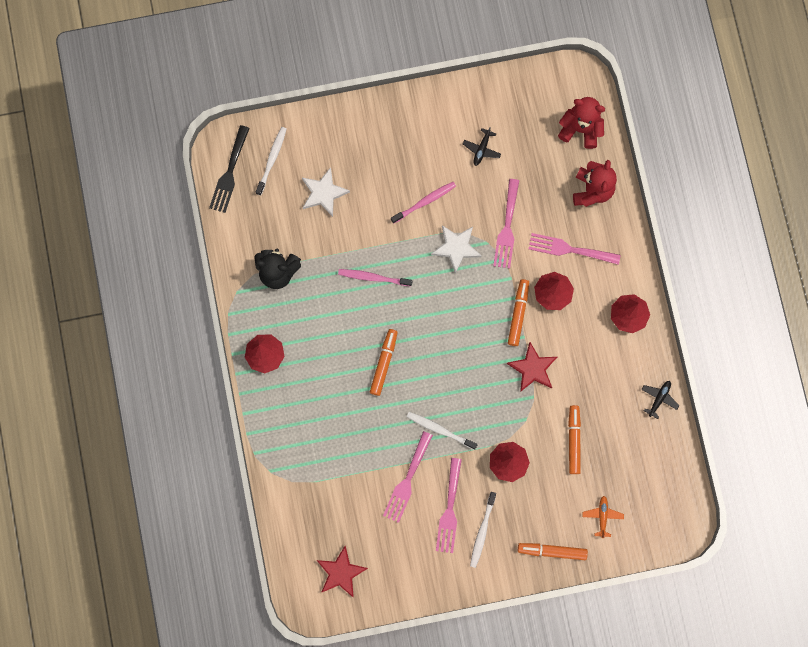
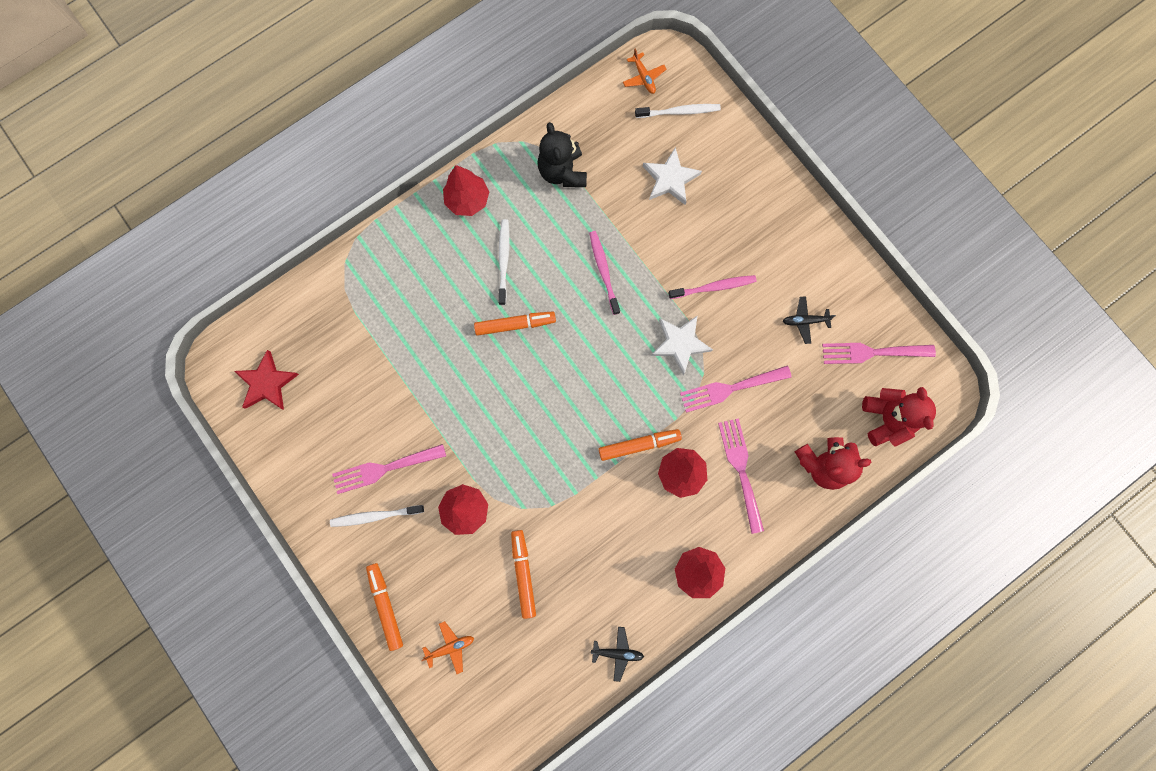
camera: 65 degrees right, 0 degrees up
(229, 173) = (643, 77): black fork -> orange plane
(407, 480) = (397, 408): pink fork -> pink fork (872, 352)
(425, 202) = (714, 287): pink toothbrush -> pink toothbrush turned 45 degrees counterclockwise
(440, 429) = (469, 417): white toothbrush -> white toothbrush (504, 260)
(532, 368) = (584, 489): red star -> none
(573, 440) = (523, 573): orange marker -> orange marker turned 75 degrees counterclockwise

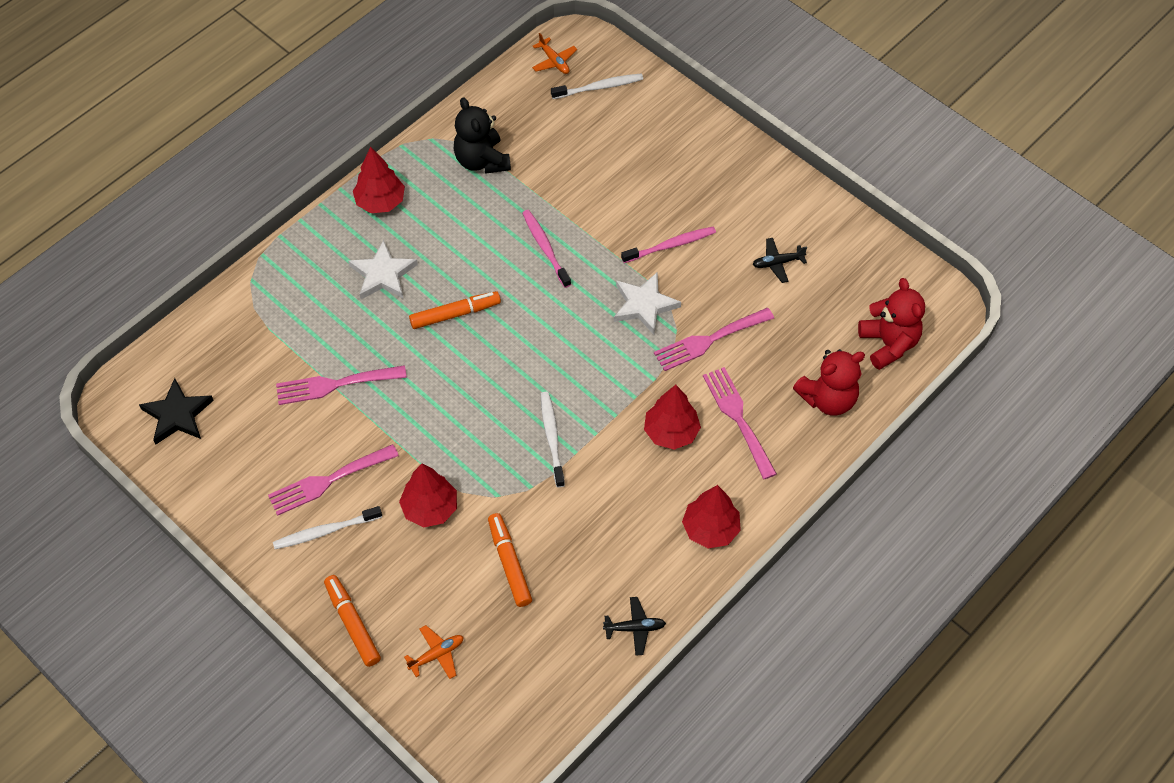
camera: 10 degrees left, 20 degrees down
(267, 383) = (177, 415): red star -> black star
(504, 260) = (431, 253): white toothbrush -> white toothbrush (552, 437)
(638, 445) = (617, 411): orange marker -> none
(670, 179) = (602, 150): white star -> white star (383, 274)
(872, 352) = (858, 282): pink fork -> pink fork (335, 385)

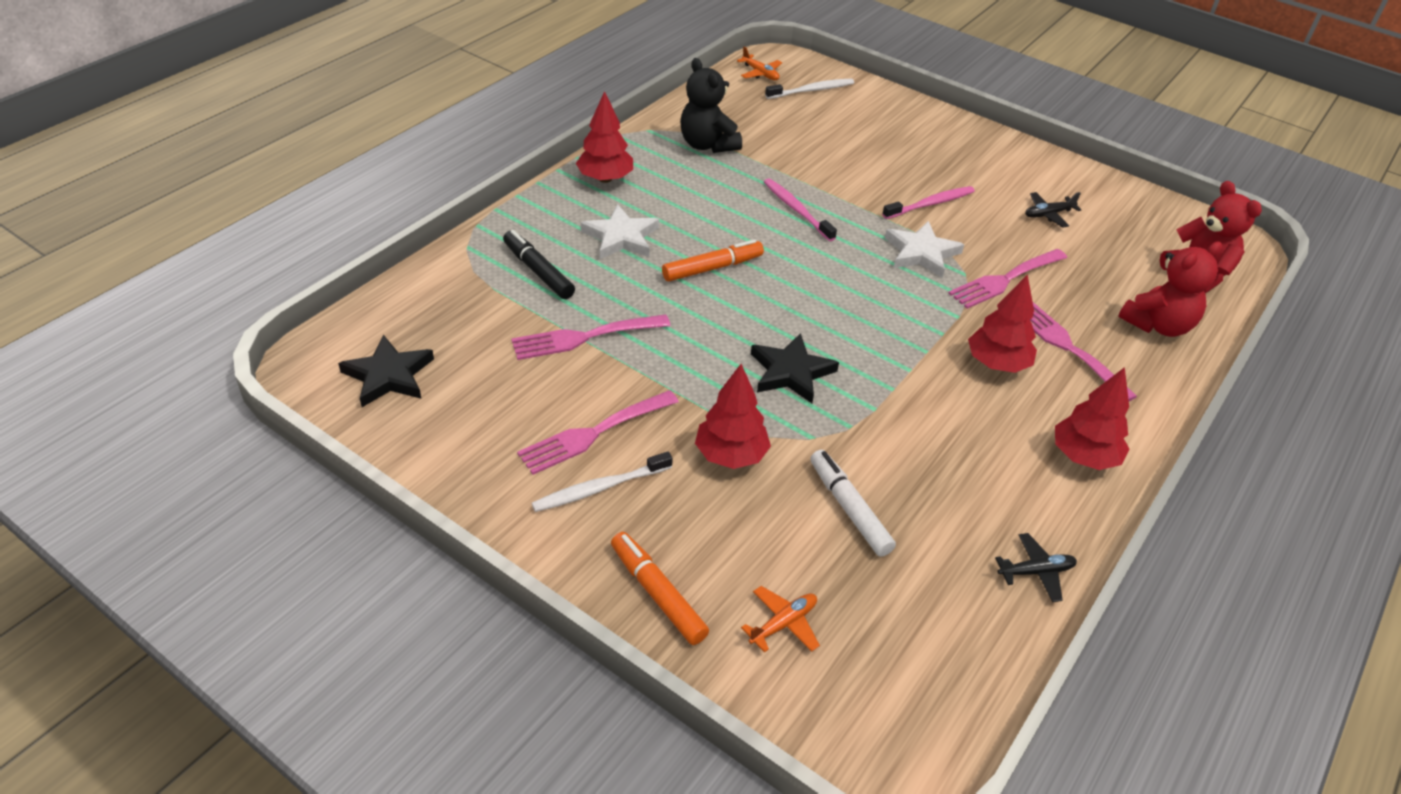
camera: 10 degrees left, 15 degrees down
(307, 311) = (538, 271): none -> black marker
(496, 430) = (791, 372): none -> black star
(509, 563) = (849, 509): orange marker -> white marker
(552, 437) = (860, 376): white toothbrush -> none

